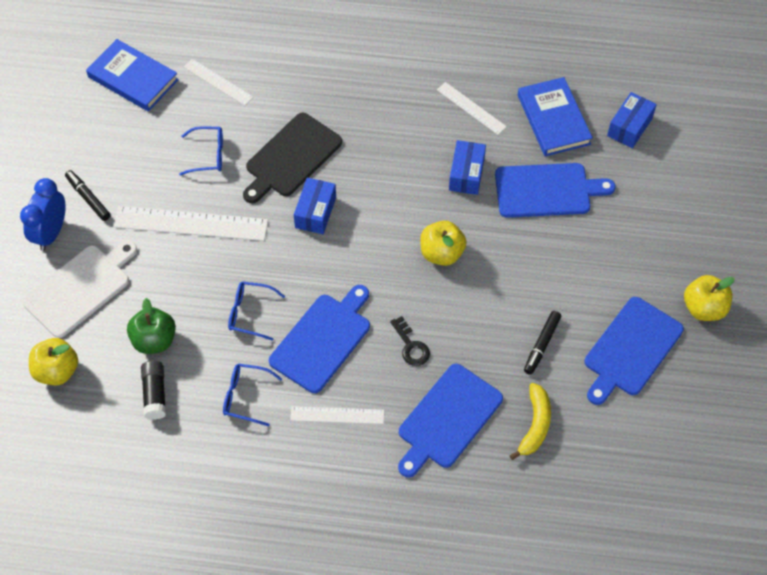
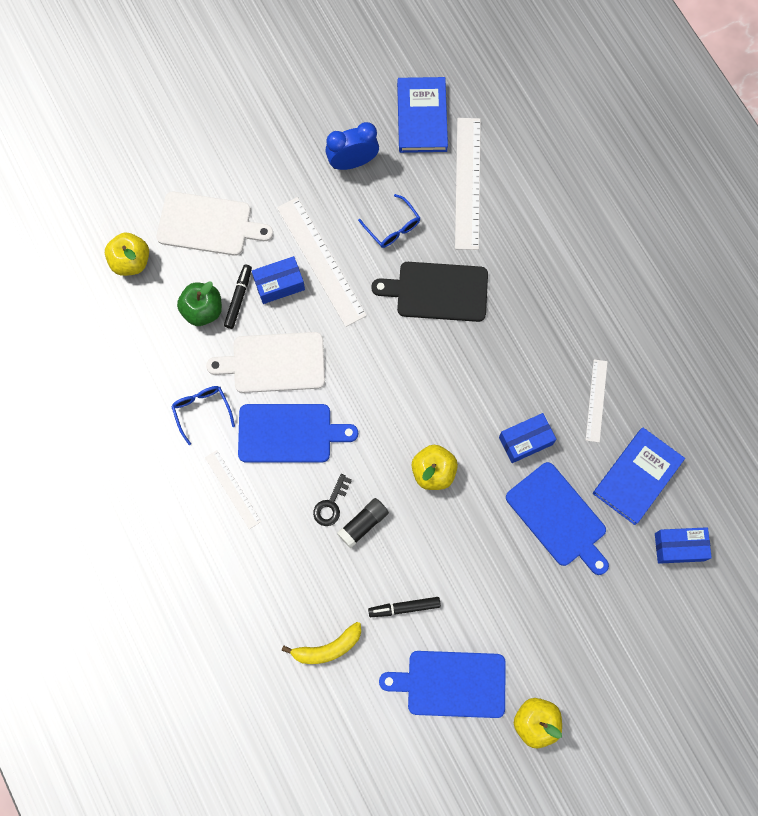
camera: 55 degrees right, 15 degrees up
(51, 233) = (240, 168): blue clock -> blue clock (352, 162)
(88, 198) = (288, 170): black marker -> black marker (238, 299)
(155, 394) = (159, 344): black glue stick -> black glue stick (363, 524)
(218, 82) = (468, 183): white ruler -> white ruler, size x1.77
(250, 313) = (274, 363): blue glasses -> white cutting board
(315, 212) = (400, 347): blue box -> blue box (279, 284)
(447, 419) = (286, 575): blue cutting board -> none

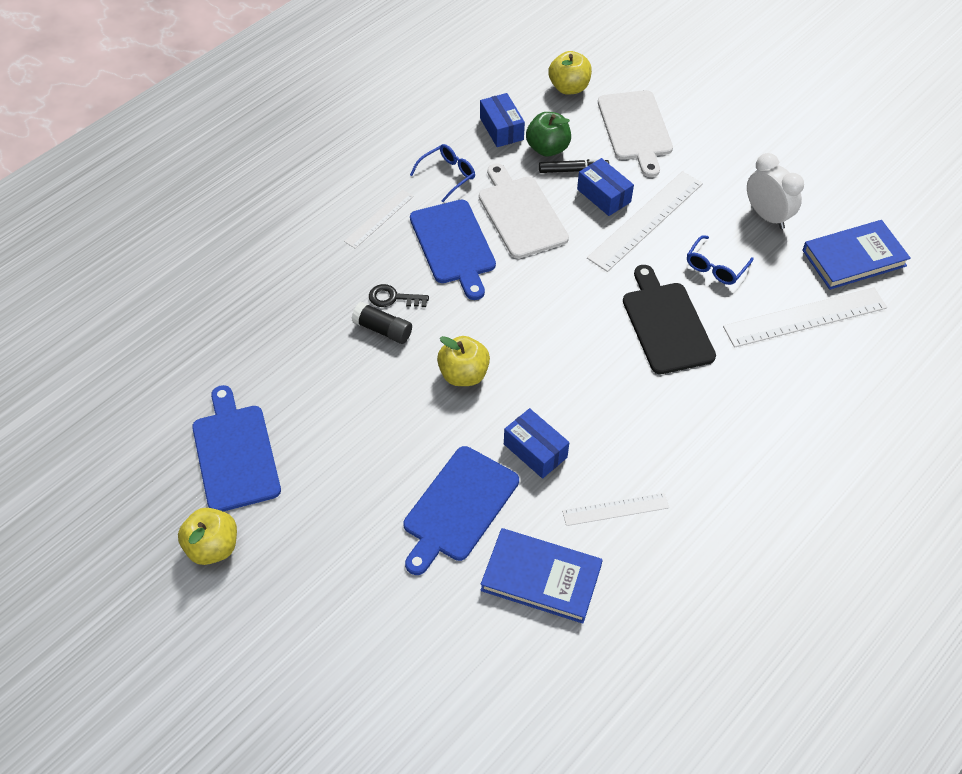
camera: 70 degrees right, 20 degrees down
(327, 648) = (243, 336): yellow banana -> none
(352, 162) = (767, 216): blue clock -> white clock
(405, 607) = (305, 389): black marker -> none
(679, 547) = (471, 649): blue box -> blue box (501, 129)

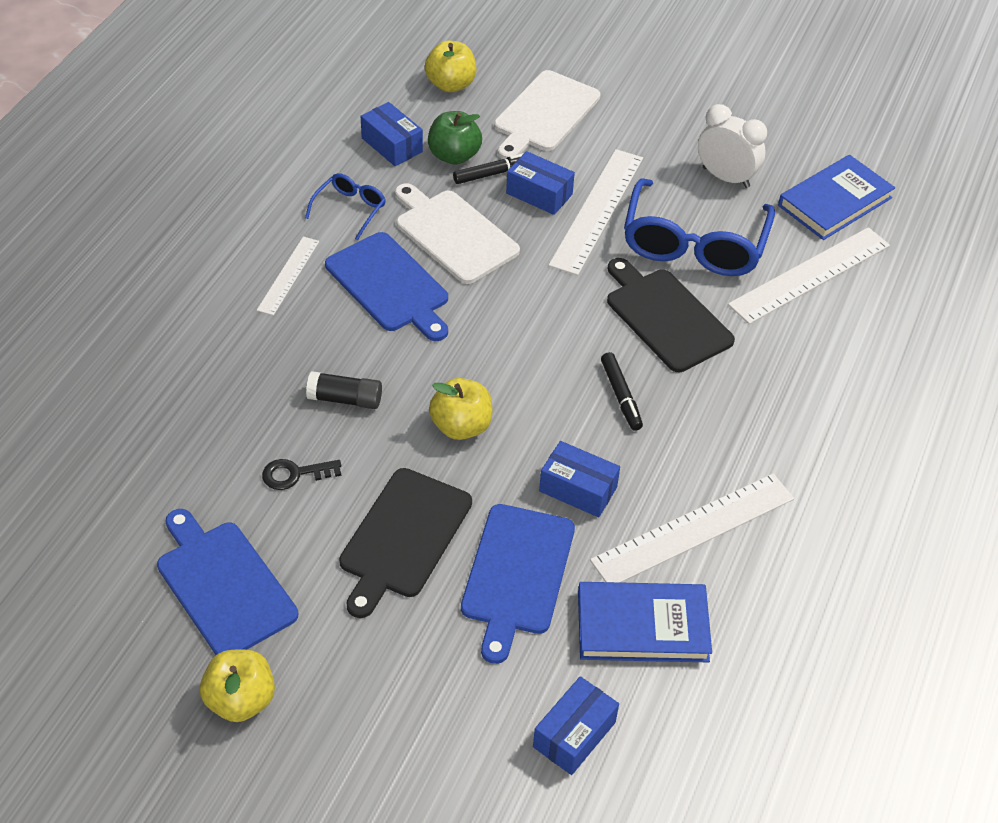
camera: 20 degrees left, 5 degrees down
(383, 453) = (403, 537): none -> black cutting board
(393, 298) = (342, 360): black key -> black key (295, 474)
(451, 650) = (574, 734): none -> blue box
(601, 381) = (621, 395): none -> black marker
(615, 509) = (693, 529): white ruler -> white ruler, size x1.77
(635, 129) = (544, 114): white cutting board -> white cutting board turned 60 degrees clockwise
(716, 267) = (694, 243): blue glasses -> blue glasses, size x2.07

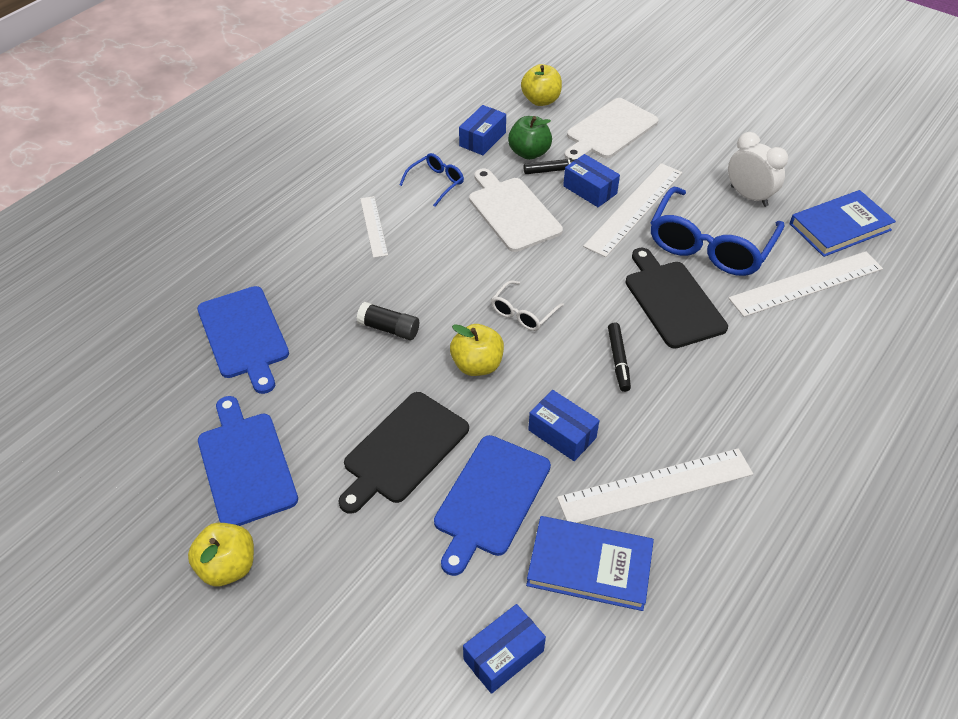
camera: 15 degrees right, 0 degrees up
(288, 275) = (374, 226): white ruler -> white ruler turned 45 degrees counterclockwise
(295, 474) = (331, 383): black key -> none
(390, 285) = (450, 245): blue cutting board -> blue cutting board (244, 335)
(392, 145) = (482, 139): blue box -> blue box turned 60 degrees clockwise
(498, 356) = (523, 313): none -> white glasses

